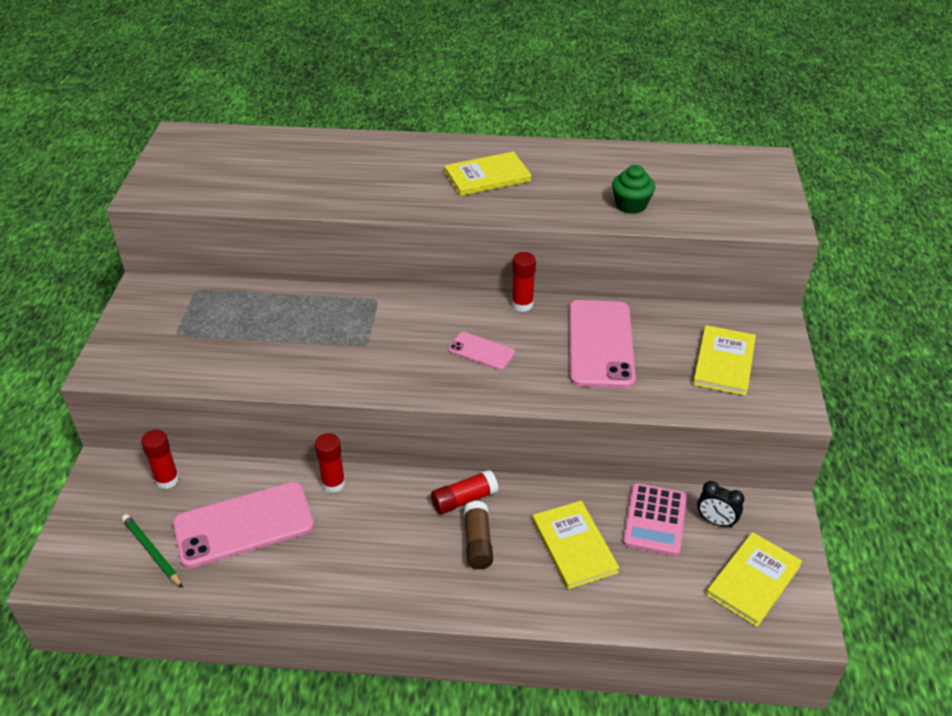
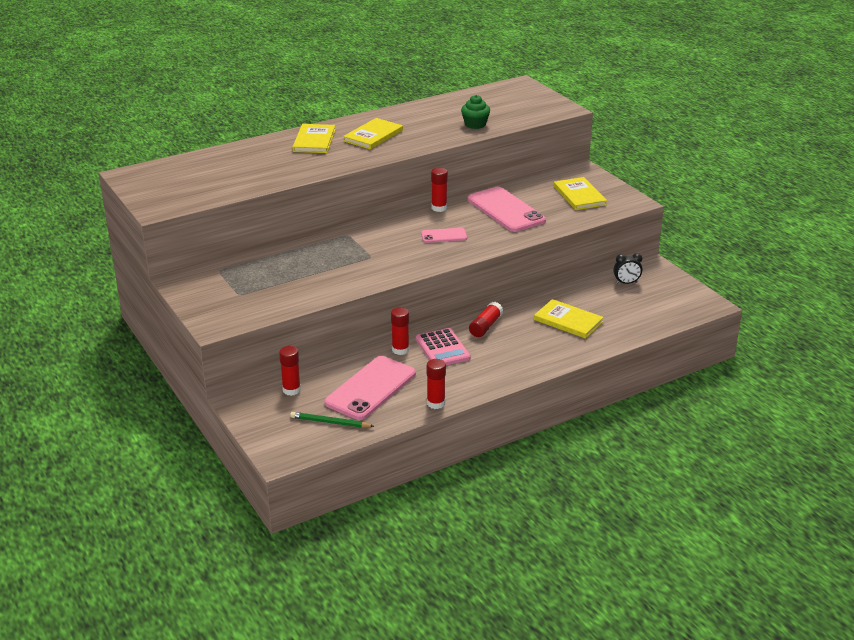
camera: 35 degrees left, 10 degrees down
(285, 591) = (436, 403): none -> red glue stick
(477, 542) = (516, 340): brown glue stick -> none
(655, 520) = (596, 294): pink calculator -> pink calculator (442, 349)
(753, 580) = (669, 298): yellow book -> yellow book (314, 140)

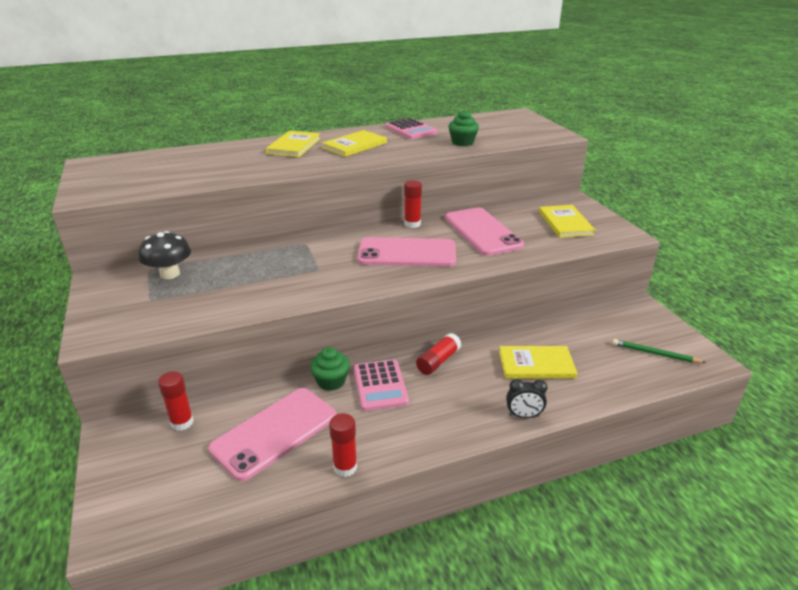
camera: 10 degrees right, 0 degrees up
(240, 272) = (170, 274): none -> black mushroom
(330, 422) = (201, 480): green pencil -> green pencil (655, 354)
(400, 350) = (331, 381): red glue stick -> green cupcake
(420, 113) = (411, 130): none -> pink calculator
(444, 236) = (407, 253): pink phone -> pink phone, size x1.97
(568, 321) = (536, 364): yellow book -> yellow book turned 45 degrees counterclockwise
(626, 283) = (609, 323): black clock -> black clock (523, 415)

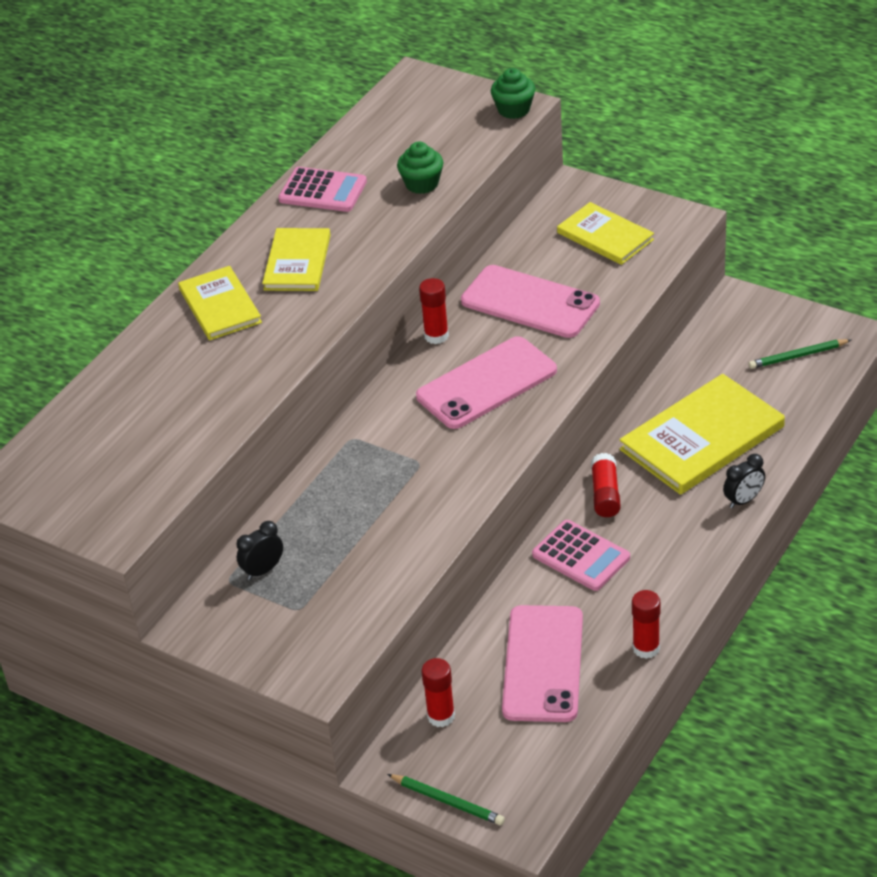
camera: 35 degrees left, 10 degrees up
(105, 477) = (447, 801): none -> green pencil
(170, 274) = (263, 570): black mushroom -> black clock
(331, 381) = (527, 583): green cupcake -> green cupcake (514, 110)
(536, 364) = (702, 438): yellow book -> yellow book, size x1.63

